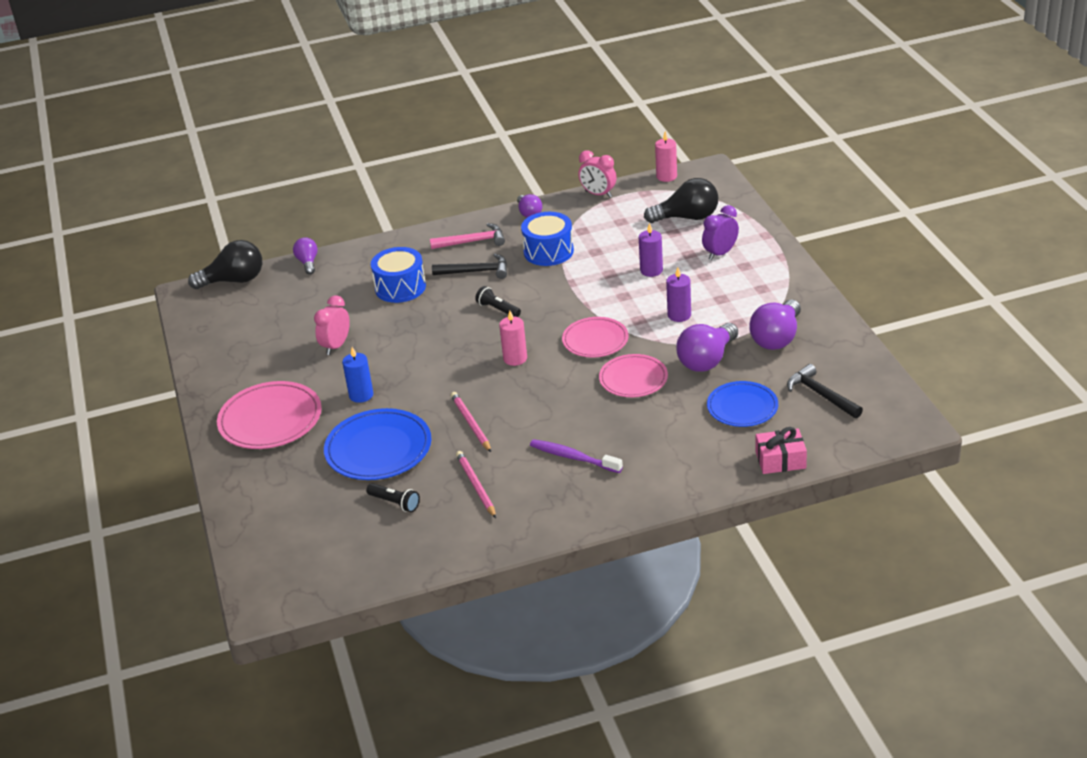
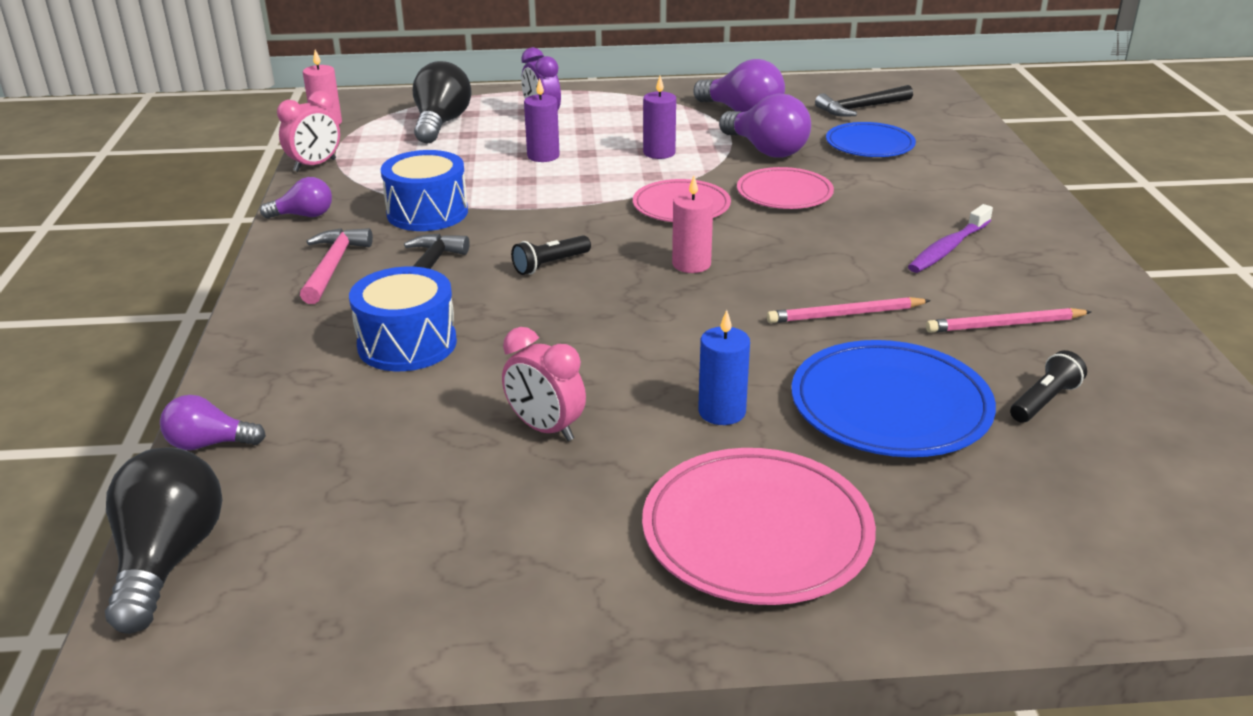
camera: 80 degrees left, 5 degrees down
(780, 460) = (975, 139): pink gift -> none

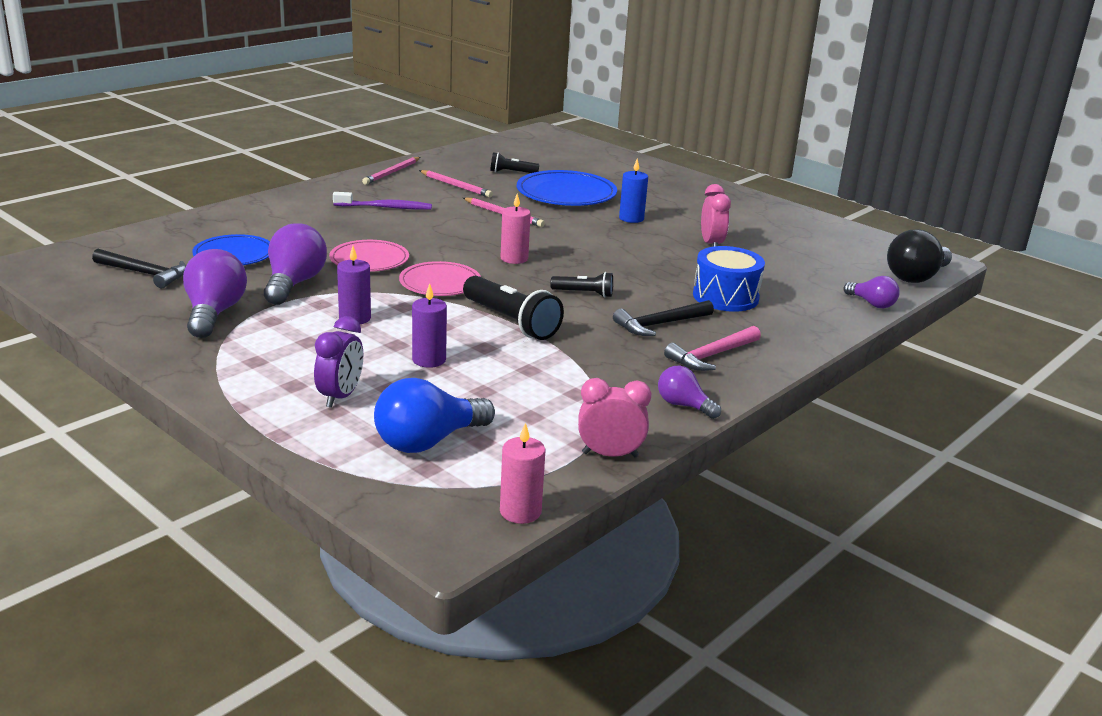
camera: 135 degrees left, 5 degrees down
(427, 213) = (594, 360): blue drum -> none
(441, 124) = (428, 441): black light bulb -> blue light bulb
(552, 207) = (511, 322): none -> black flashlight
(757, 532) = (686, 197): pink plate -> none
(1107, 298) = (392, 173): none -> pink pencil

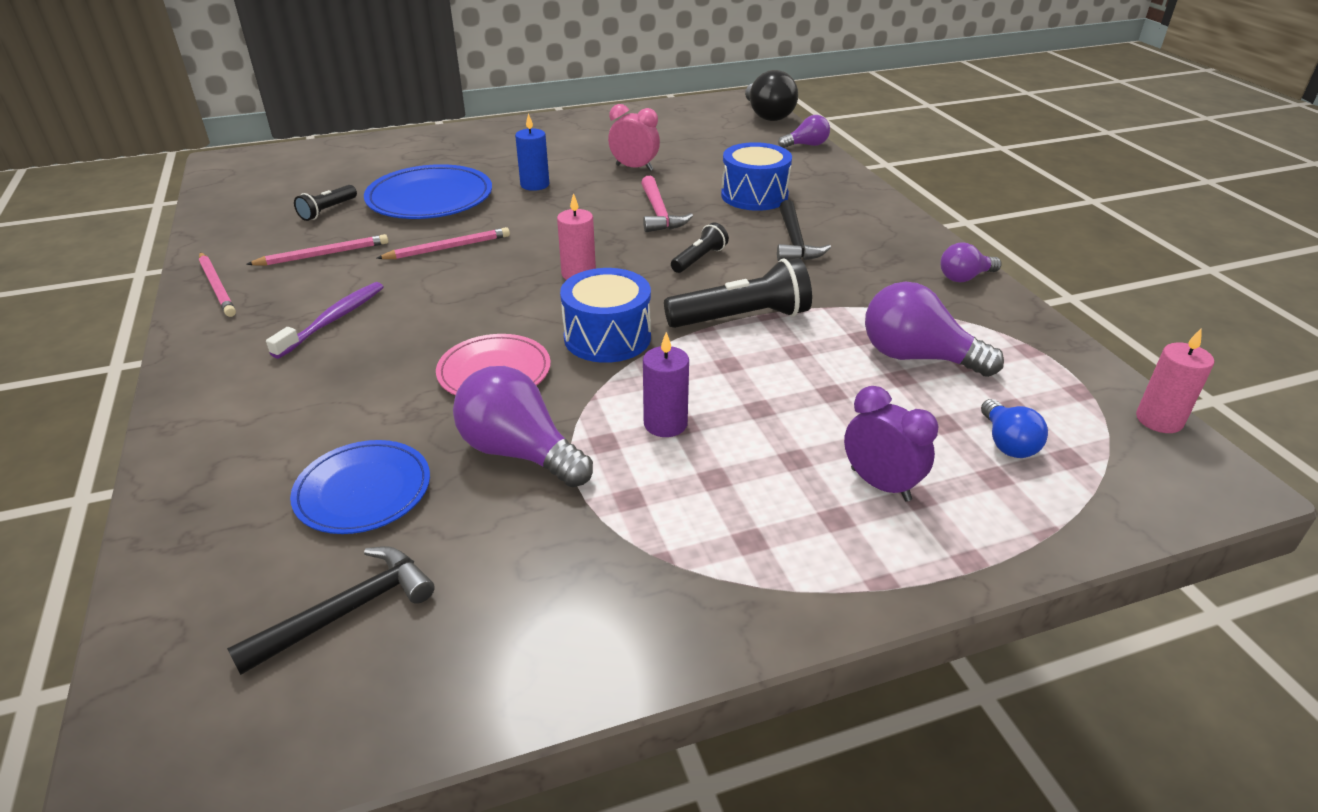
camera: 60 degrees left, 10 degrees up
(214, 313) = (566, 553): purple light bulb -> purple light bulb (917, 357)
(428, 441) = (1007, 443): blue light bulb -> blue light bulb, size x0.58
(429, 360) = (810, 395): purple candle -> none
(440, 283) = (607, 337): pink plate -> blue drum
(610, 455) = (1052, 340): pink clock -> none
(711, 356) = (872, 237): pink hammer -> pink hammer (659, 213)

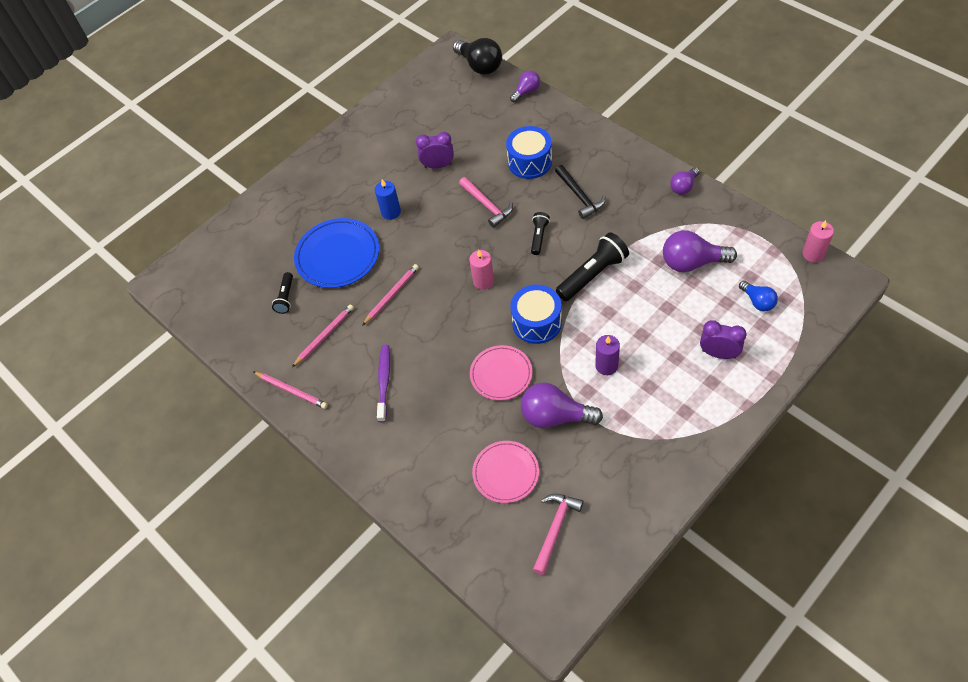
camera: 20 degrees left, 20 degrees up
(347, 611) = (555, 529): black hammer -> pink hammer
(363, 491) = (506, 473): blue plate -> pink plate
(634, 168) = (438, 166): pink clock -> purple clock

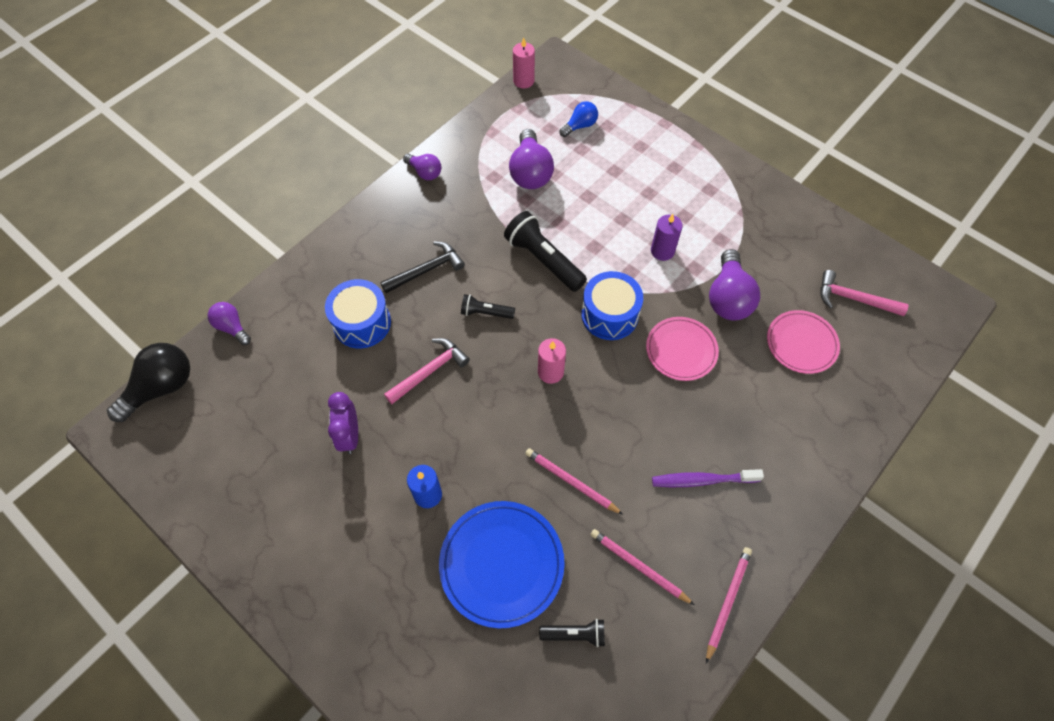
camera: 100 degrees left, 5 degrees up
(718, 354) = (642, 160): purple clock -> none

